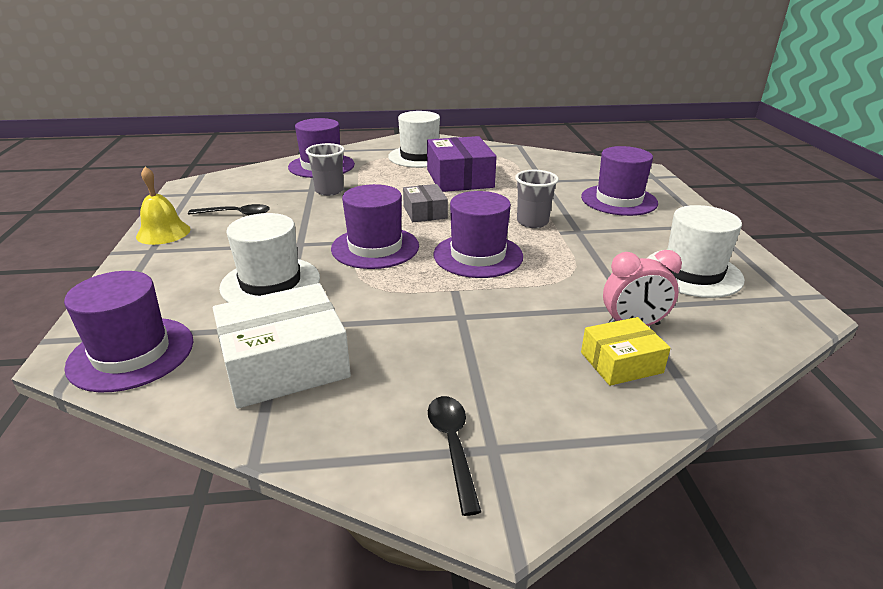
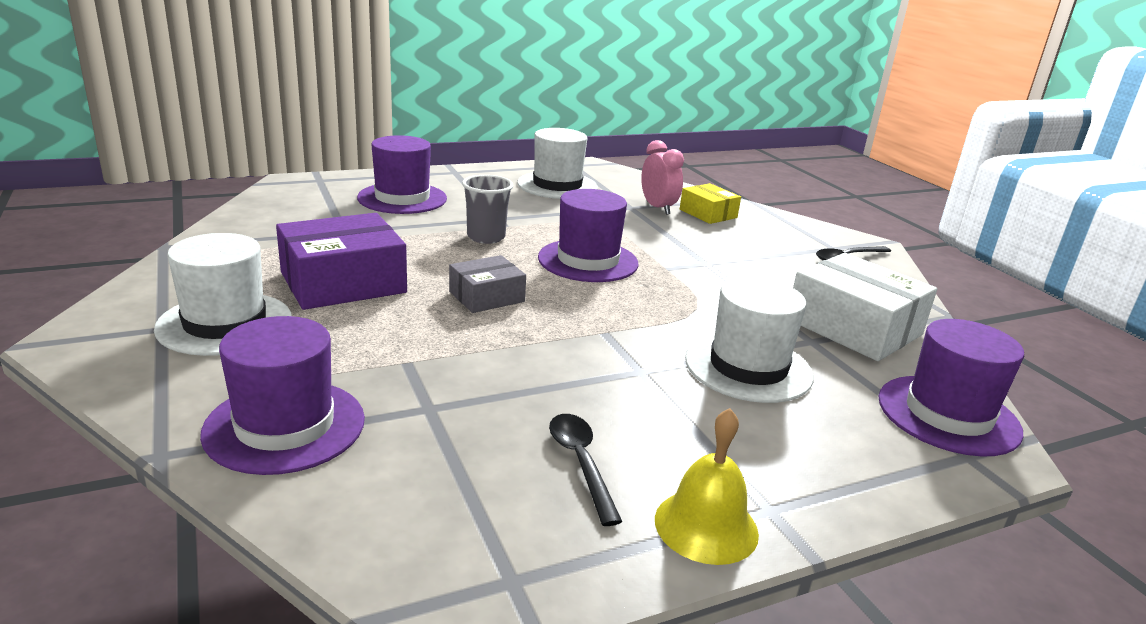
camera: 110 degrees left, 5 degrees down
(329, 191) = (430, 387): grey cup -> none
(375, 247) = (611, 316): purple hat -> none

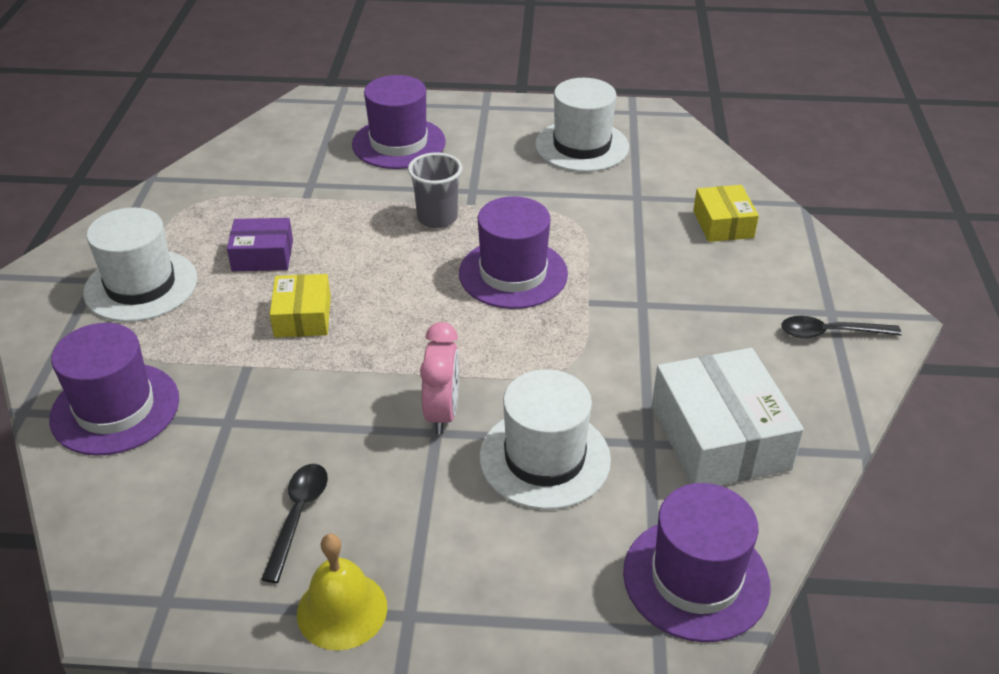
camera: 30 degrees right, 15 degrees up
(343, 282) = (262, 255): purple box -> purple box, size x0.57
(428, 317) = (303, 317): none -> yellow box
(486, 296) = (373, 302): grey box -> none
(658, 208) = (668, 204): pink clock -> pink clock (442, 413)

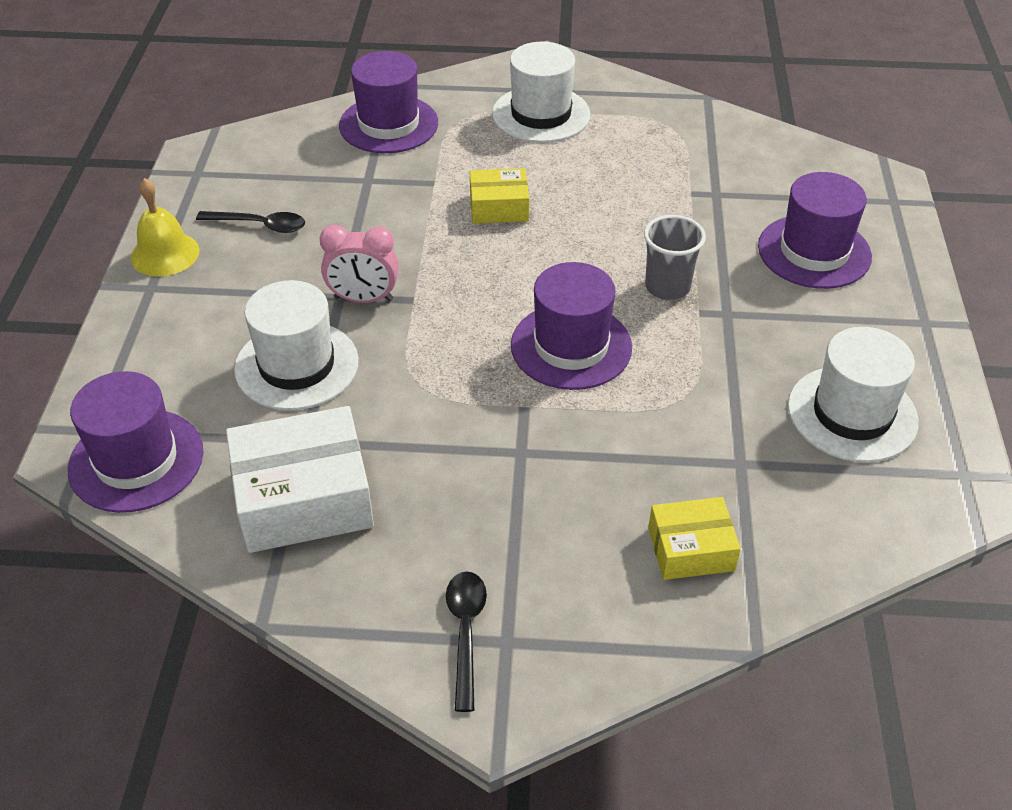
camera: 90 degrees right, 5 degrees up
(262, 255) = (589, 175): purple box -> none

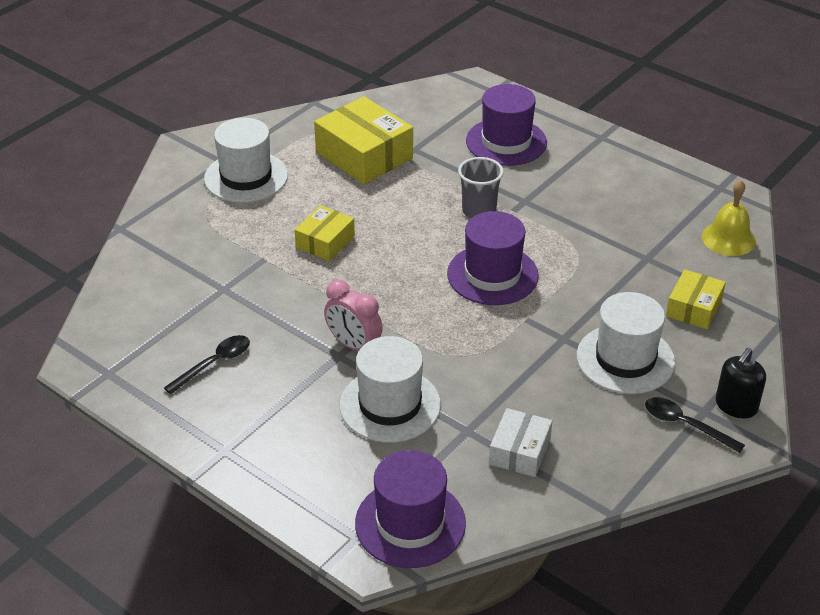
camera: 55 degrees left, 5 degrees down
(165, 254) = (192, 427): yellow bell -> yellow bell (728, 238)
(303, 498) = (519, 451): white box -> white box, size x0.57
(363, 299) = (354, 345): pink clock -> pink clock turned 90 degrees clockwise
(388, 124) = (169, 250): purple hat -> none
(543, 671) = (736, 406): none -> black soap dispenser
(663, 167) = (364, 155): none -> yellow box
(852, 414) = (646, 199): white hat -> white hat (625, 359)

